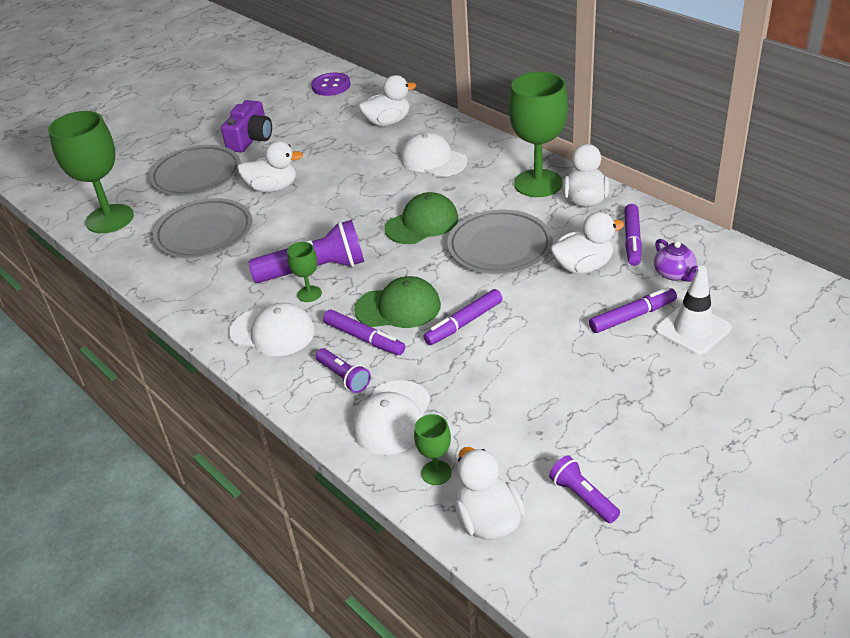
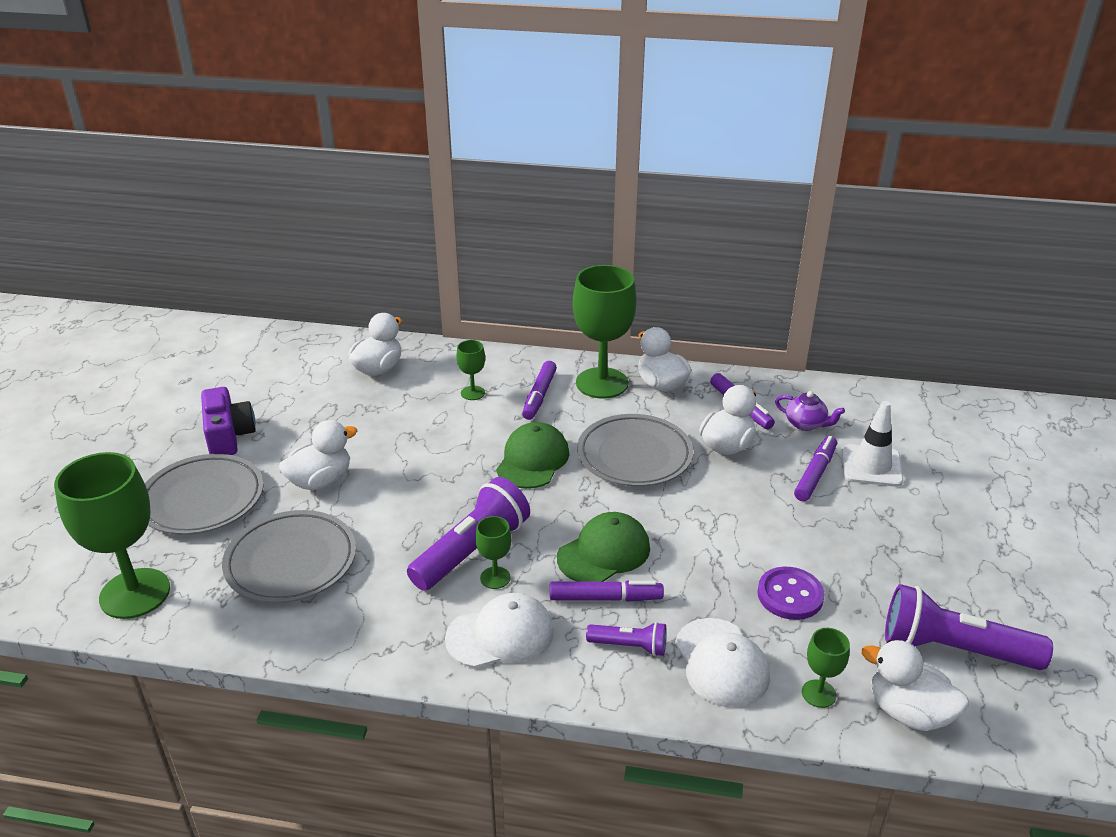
camera: 40 degrees left, 5 degrees down
(331, 86) = (265, 349): purple button -> purple button (790, 595)
(433, 160) = (472, 393): white cap -> green goblet
(464, 323) = (683, 540): purple marker -> purple marker (539, 396)
(582, 497) = (953, 649): purple flashlight -> purple flashlight, size x1.91

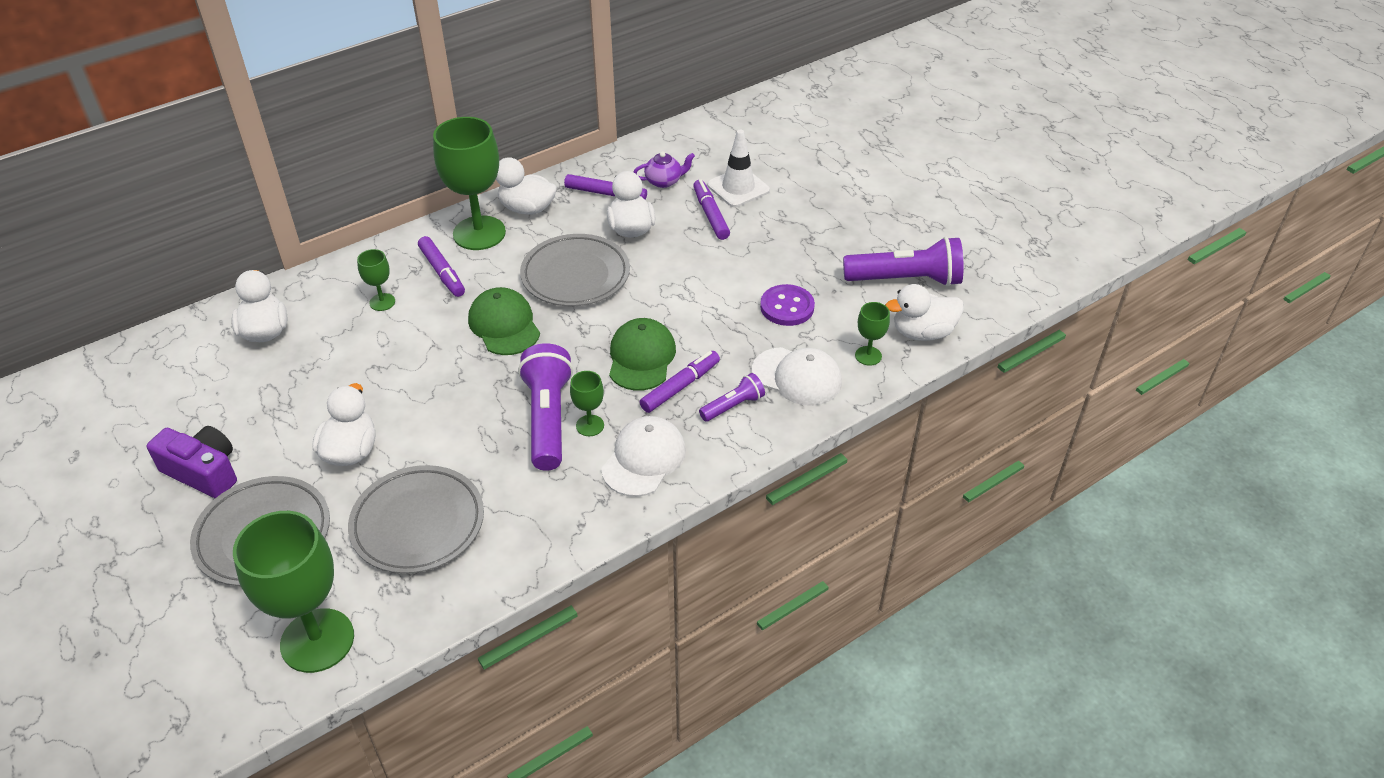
camera: 45 degrees left, 10 degrees up
(953, 649) = (906, 279): purple flashlight -> purple flashlight turned 150 degrees counterclockwise

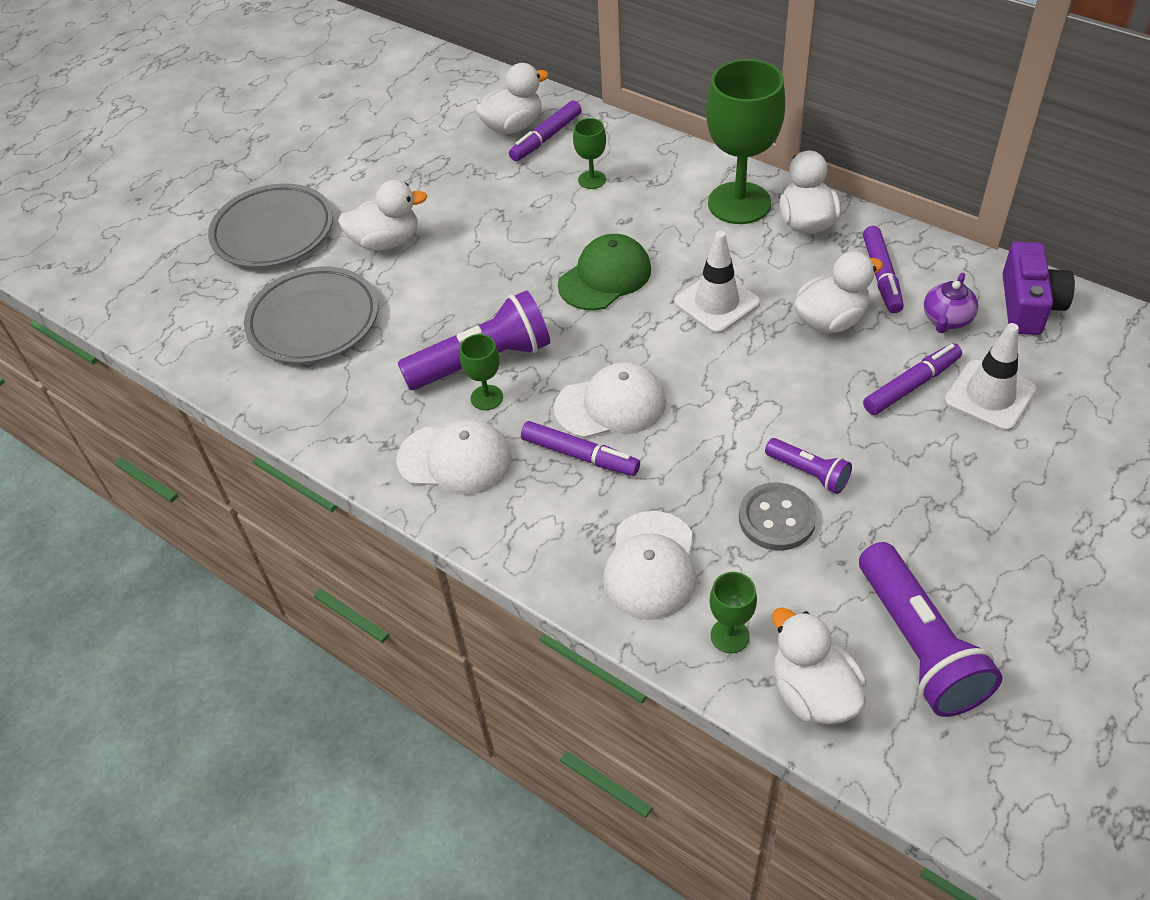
camera: 75 degrees right, 5 degrees up
(203, 472) = (331, 168): purple camera -> purple camera (1028, 305)
(317, 640) = (171, 311): green goblet -> none
(442, 272) = (660, 201): purple marker -> purple marker (546, 138)
(575, 275) = (717, 303): grey plate -> white traffic cone
(641, 358) = (611, 405): green cap -> white cap
(664, 181) = (946, 319): purple teapot -> purple teapot turned 60 degrees clockwise
(733, 406) = (570, 515): purple flashlight -> purple flashlight (809, 473)
(787, 307) = (776, 518): purple button -> grey button

